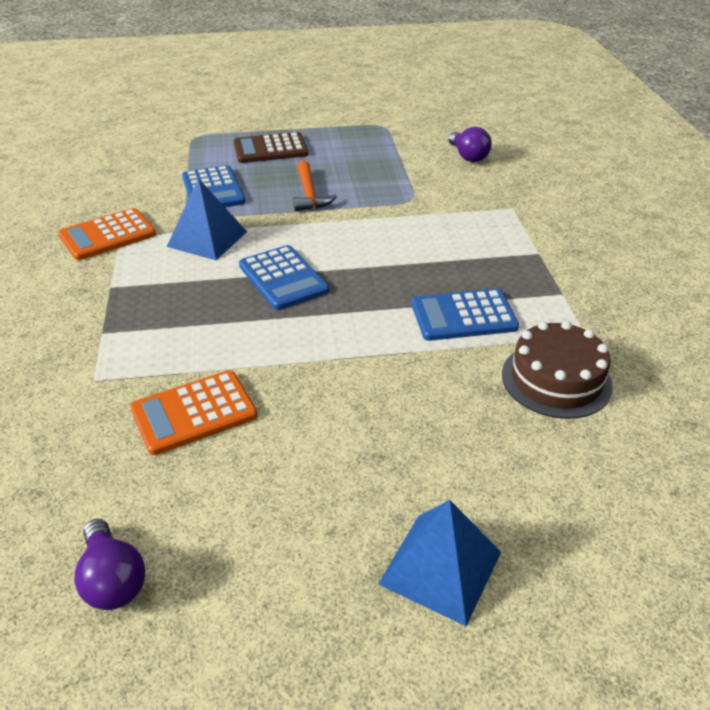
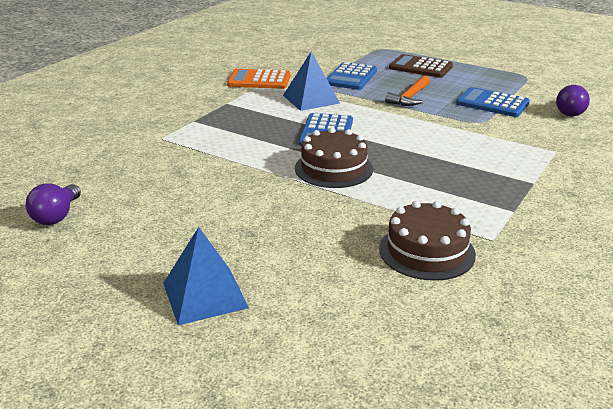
camera: 40 degrees right, 10 degrees down
(194, 413) = (186, 171): orange calculator -> none
(352, 323) = (333, 168): none -> brown cake
(463, 316) = (414, 193): blue calculator -> blue calculator (492, 103)

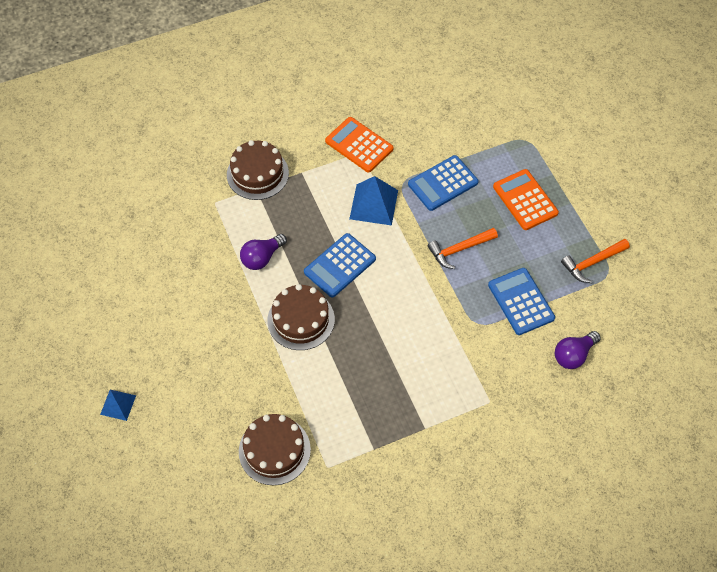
camera: 35 degrees right, 30 degrees up
(57, 216) = (88, 268): purple light bulb -> purple light bulb (262, 258)
(186, 114) = (257, 174): none -> brown cake
(205, 295) = (118, 405): blue pyramid -> blue pyramid, size x0.59
(420, 67) = (525, 200): brown calculator -> orange calculator
(508, 75) = (592, 263): none -> orange hammer

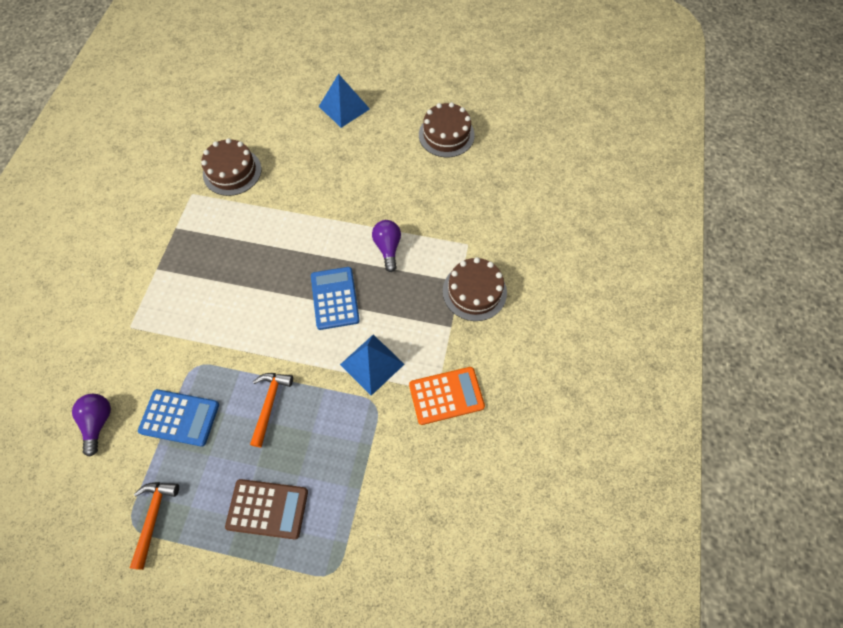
camera: 125 degrees right, 5 degrees up
(118, 405) = (344, 107): blue pyramid -> blue pyramid, size x1.69
(301, 320) = (312, 242): brown cake -> brown cake (446, 135)
(443, 183) = (347, 442): blue calculator -> none
(525, 200) = (267, 508): orange calculator -> brown calculator

